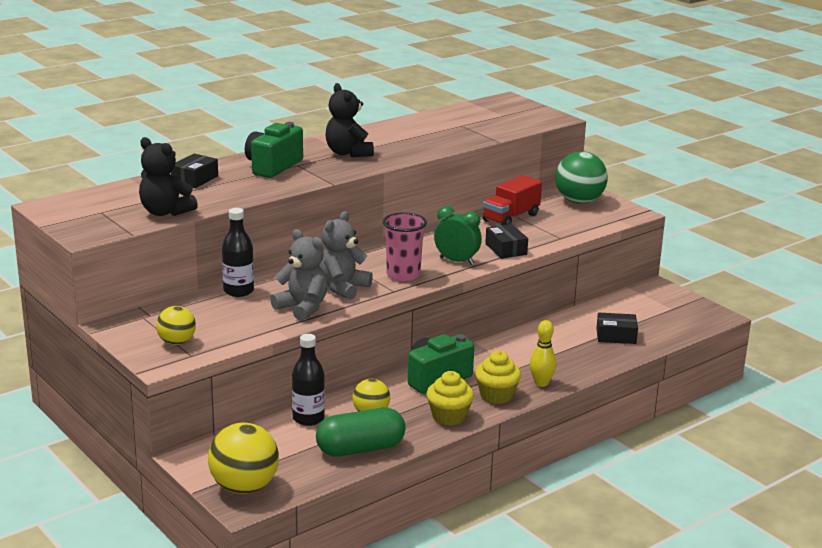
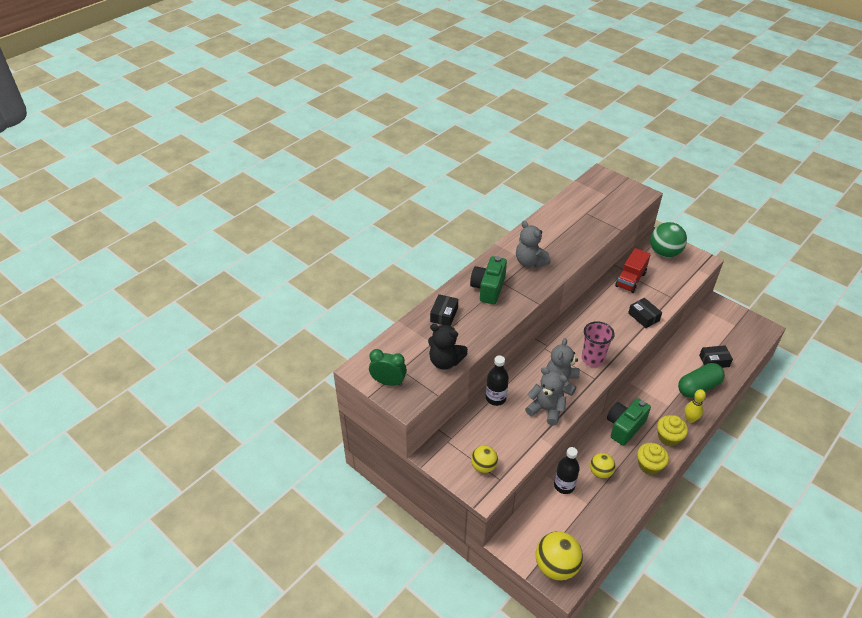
camera: 10 degrees left, 20 degrees up
(348, 153) = (530, 262): black teddy bear -> grey teddy bear
(360, 449) = (610, 510): green capsule -> green capsule (698, 387)
(456, 261) = (619, 336): green clock -> green clock (388, 382)

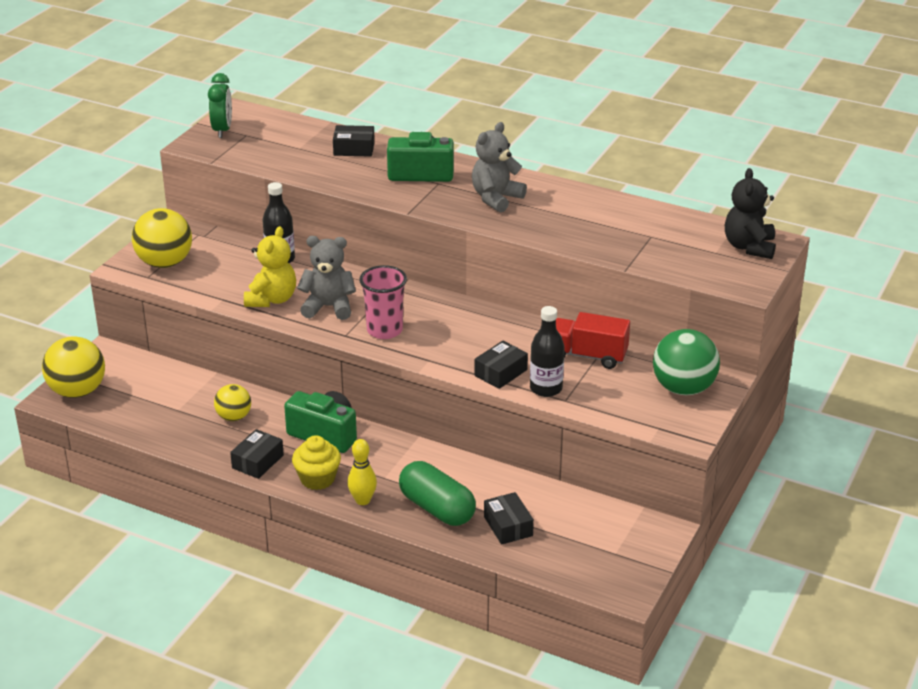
camera: 75 degrees right, 10 degrees down
(445, 361) = (268, 160): black teddy bear -> black teddy bear (749, 247)
(483, 466) = (165, 263): yellow ball -> yellow ball, size x1.69
(546, 410) = (271, 299): grey teddy bear -> yellow teddy bear
(564, 485) = (203, 387): black bottle -> black bottle (546, 388)
(649, 465) = (258, 461): yellow cupcake -> black box

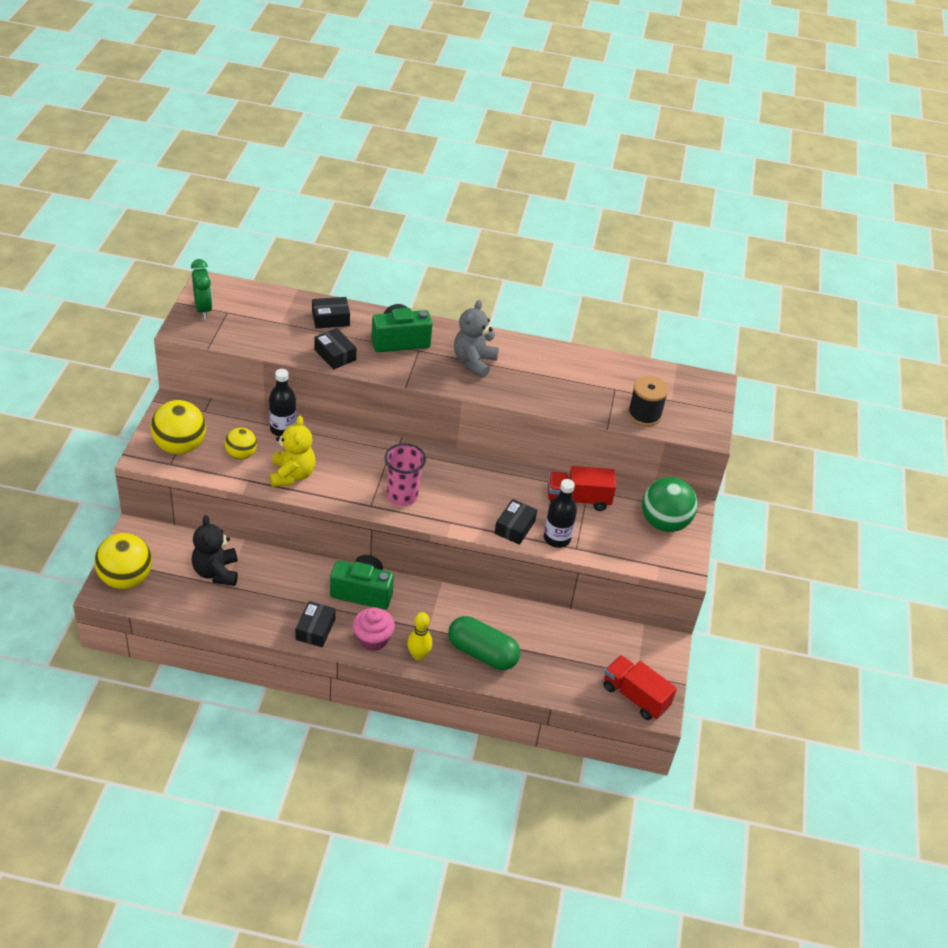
camera: 20 degrees left, 10 degrees up
(234, 417) = (277, 585): yellow ball -> yellow ball (241, 454)
(317, 479) = (373, 639): yellow cupcake -> pink cupcake
(328, 307) = (345, 477): grey teddy bear -> none
(508, 526) = (545, 661): black box -> black box (335, 355)
(603, 575) = (635, 696): none -> red truck
(676, 262) = (644, 415): none -> black spool
(749, 247) = (695, 391): black teddy bear -> black teddy bear (216, 572)

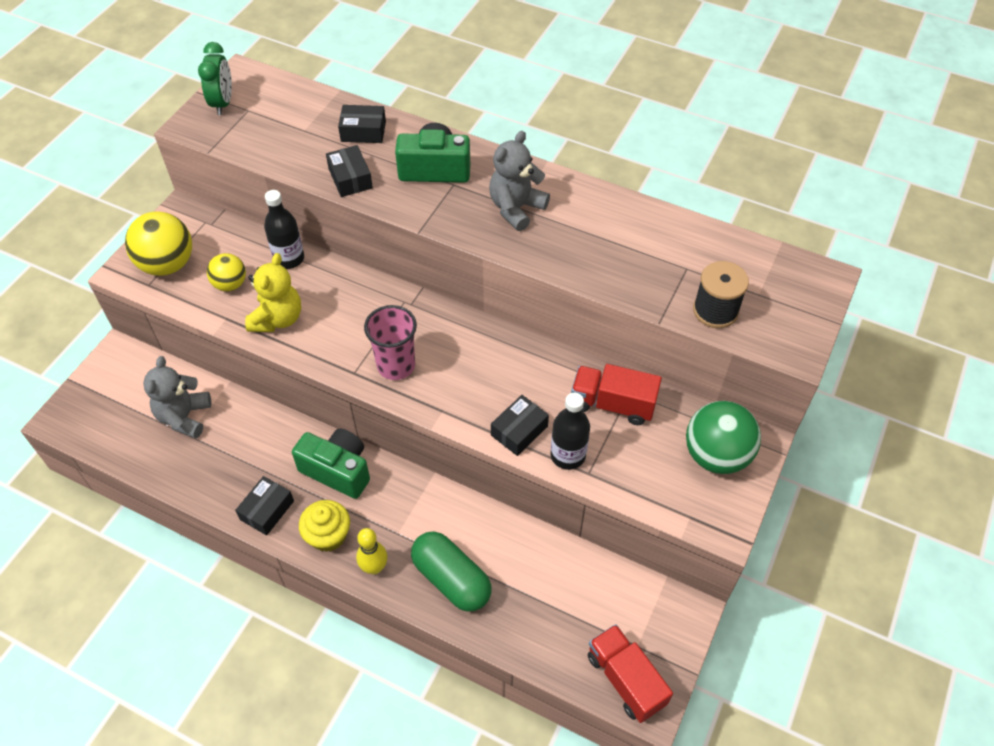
camera: 20 degrees right, 10 degrees up
(126, 578) = (86, 408): yellow ball -> none
(216, 572) = (184, 417): black teddy bear -> grey teddy bear
(373, 639) = (328, 535): pink cupcake -> yellow cupcake

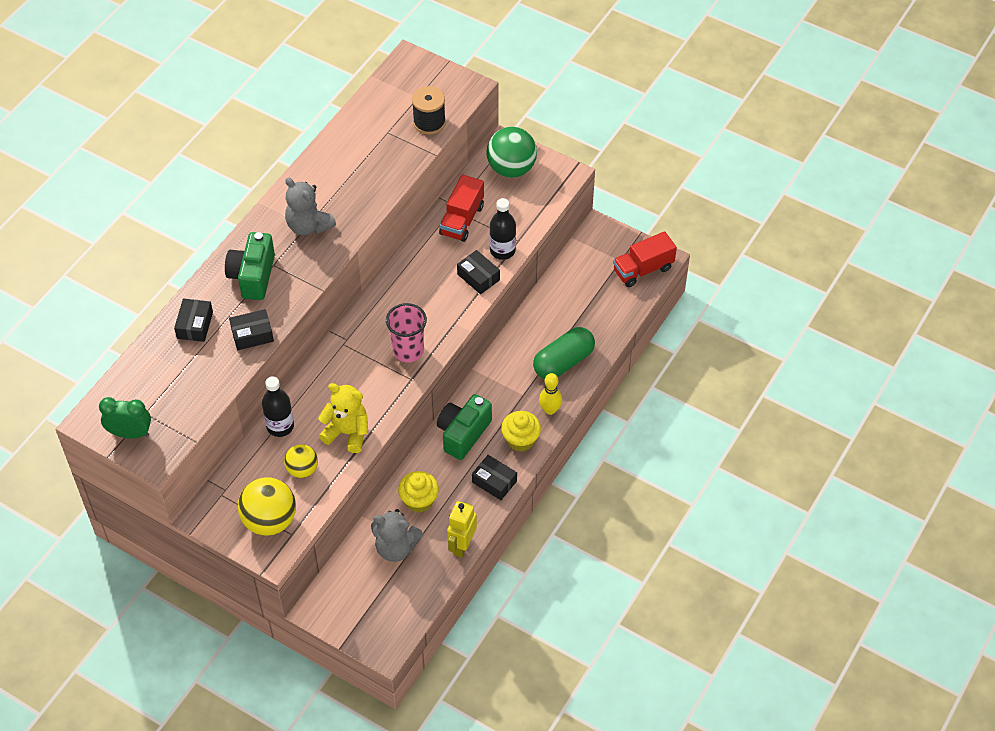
camera: 85 degrees left, 0 degrees up
(180, 482) = (462, 545): none -> yellow robot
(245, 433) = (419, 500): none -> yellow cupcake

